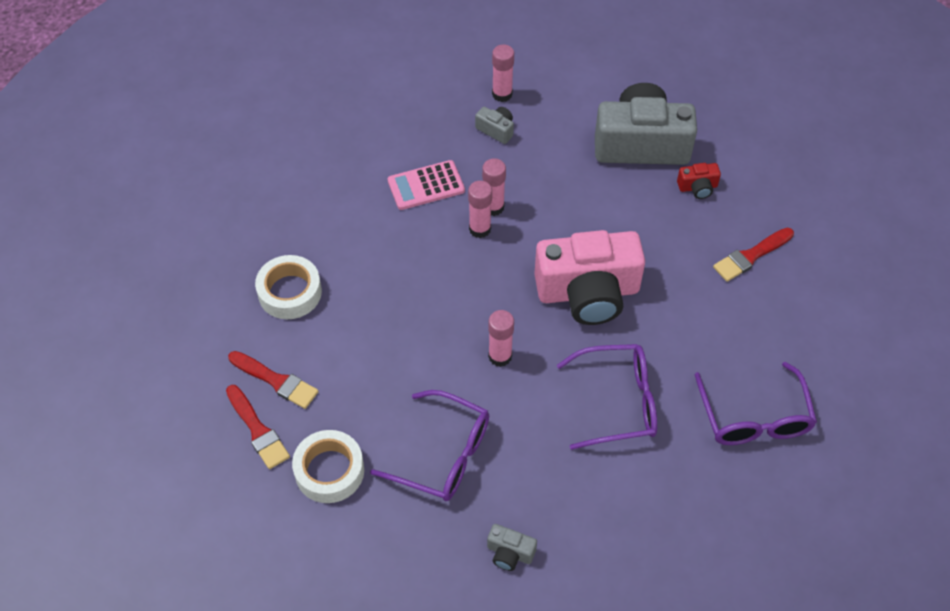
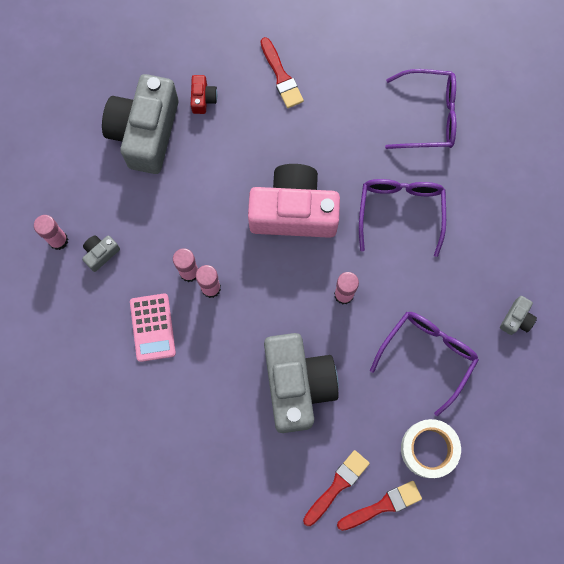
camera: 80 degrees left, 20 degrees up
(290, 292) = (248, 465): white tape -> none
(385, 325) = (297, 385): none -> grey camera
(588, 292) = (293, 212): pink camera -> pink camera turned 90 degrees counterclockwise

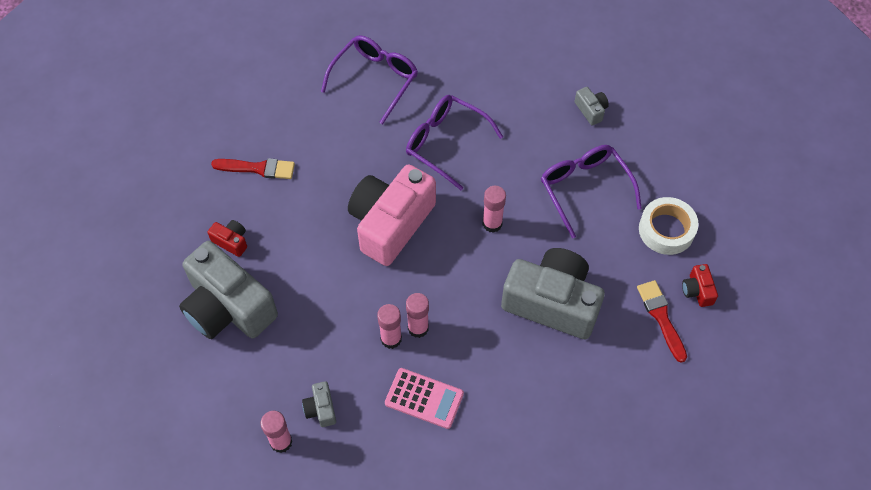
camera: 60 degrees left, 15 degrees down
(383, 505) = (697, 290): red brush -> red camera

